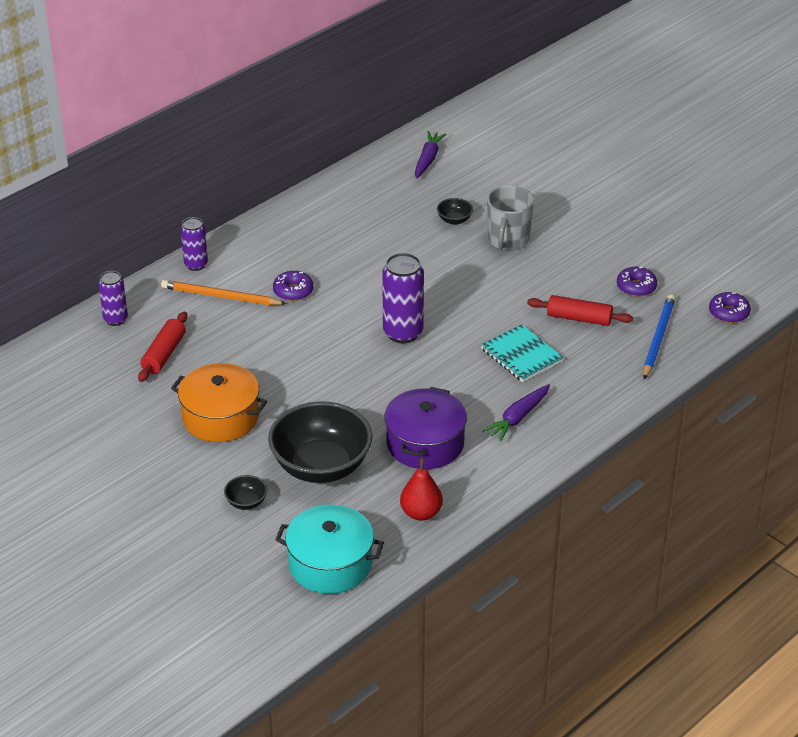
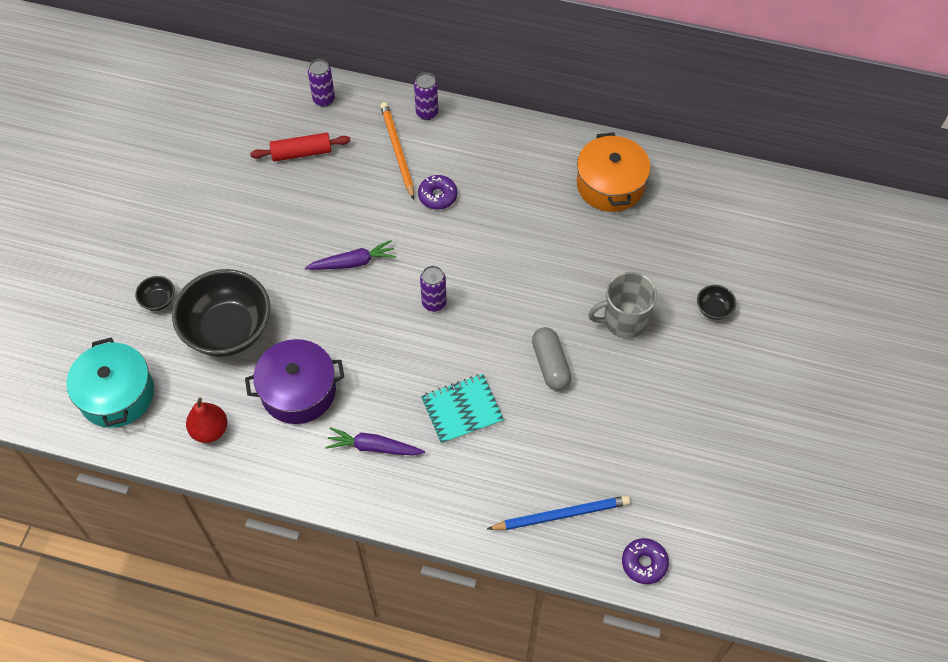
camera: 60 degrees right, 20 degrees up
(220, 417) = (248, 230): orange pot -> orange pot (610, 185)
(403, 333) = (434, 303): purple can -> purple can, size x0.62
(428, 159) = (699, 199): purple carrot -> purple carrot (353, 262)
(454, 220) = (623, 264): black bowl -> black bowl (713, 309)
(517, 293) = (550, 364): none -> grey capsule
(521, 355) = (462, 410): turquoise notebook -> turquoise notebook turned 45 degrees clockwise
(579, 318) = (546, 433): red rolling pin -> none
(636, 287) = (628, 461): purple donut -> none

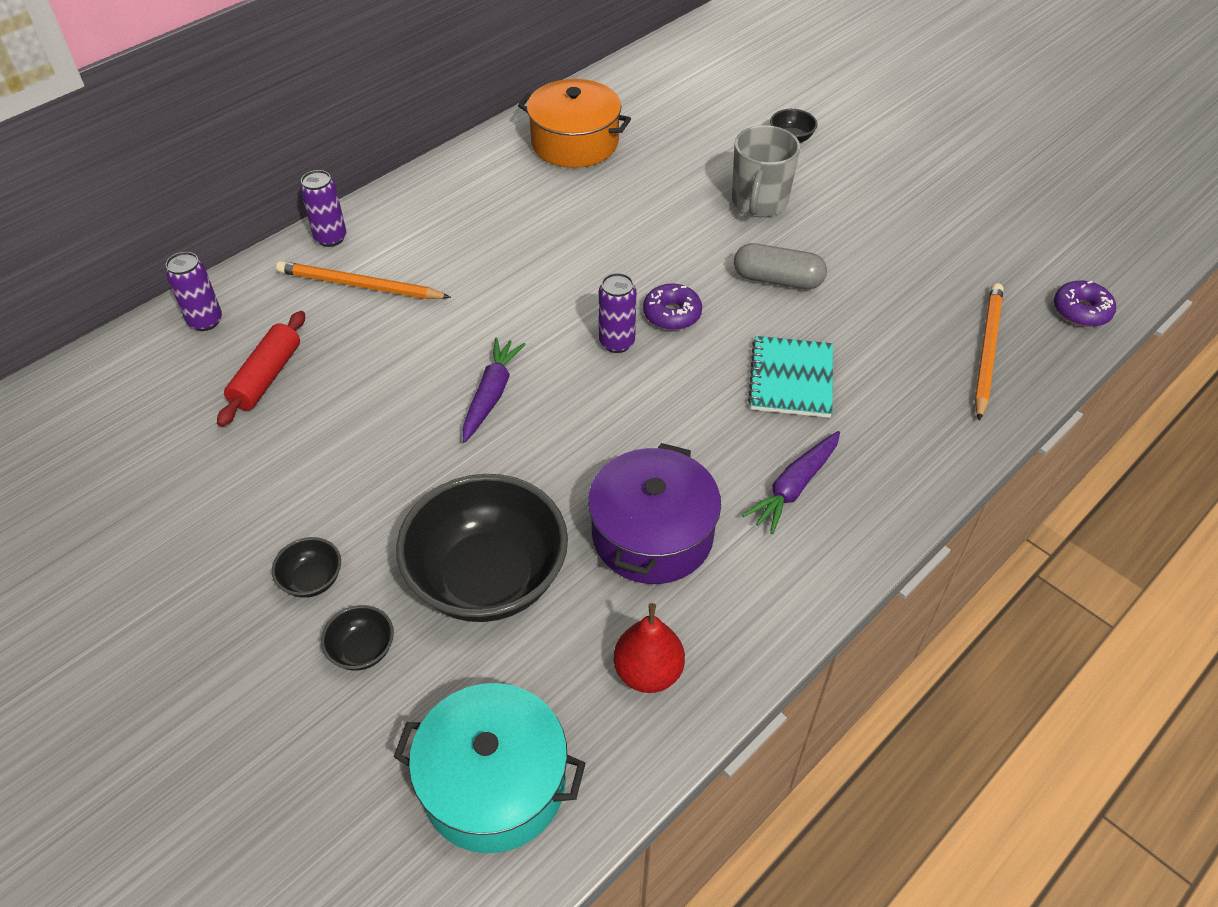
camera: 60 degrees left, 10 degrees down
(186, 255) = (312, 580): none -> black bowl
(437, 196) = (462, 277): purple donut -> purple donut (672, 314)
(561, 515) = (986, 351): blue pencil -> orange pencil

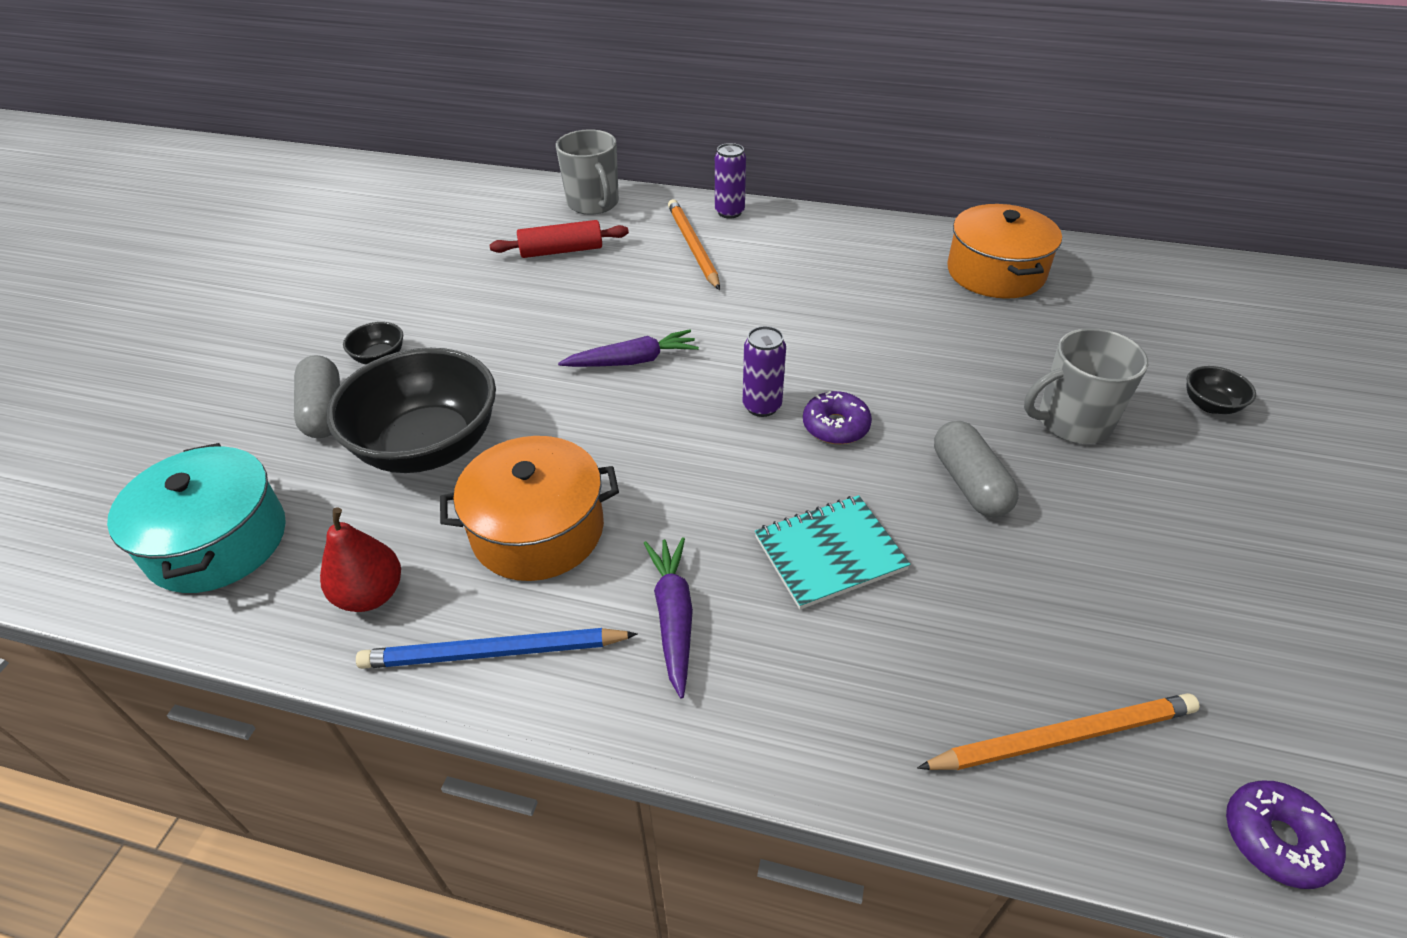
camera: 60 degrees right, 5 degrees down
(205, 321) = (593, 204): purple can -> grey mug
(362, 650) = (324, 411): black bowl -> grey capsule
(652, 534) = (538, 530): purple pot -> orange pot
(761, 605) = (493, 653): none -> blue pencil
(794, 487) = (673, 617): purple carrot -> purple carrot turned 75 degrees clockwise

